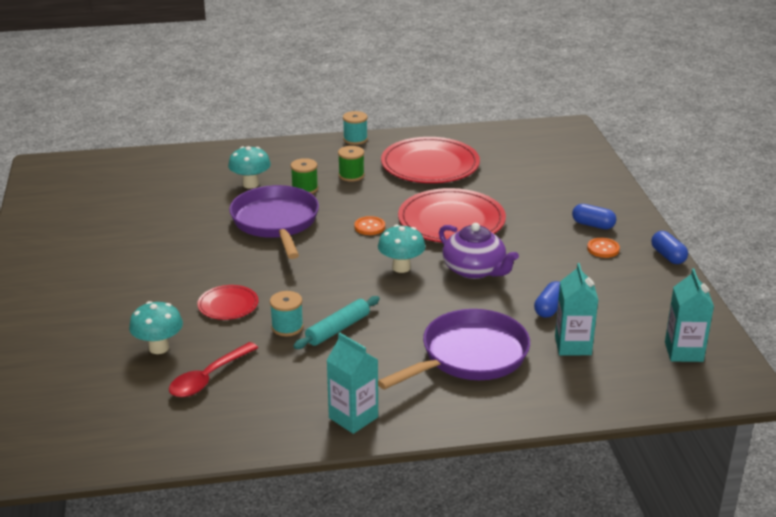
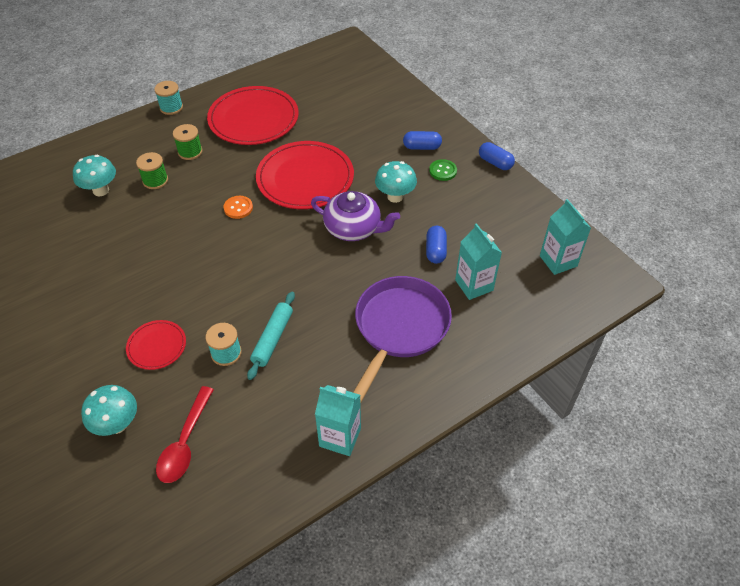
camera: 25 degrees left, 20 degrees up
(276, 223) = (150, 230): purple pan -> none
(401, 267) = (290, 246): turquoise mushroom -> turquoise mushroom (395, 197)
(603, 249) = (443, 171): orange button -> green button

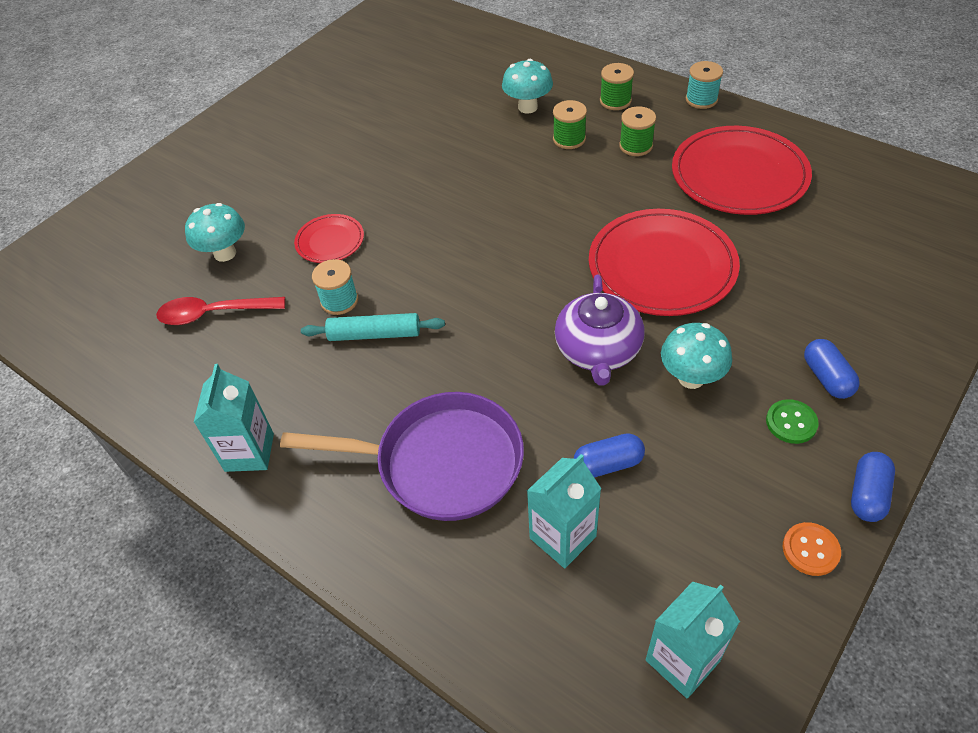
camera: 75 degrees right, 0 degrees up
(136, 145) = (615, 101): none -> green spool
(238, 208) = (567, 224): orange button -> orange button (810, 550)

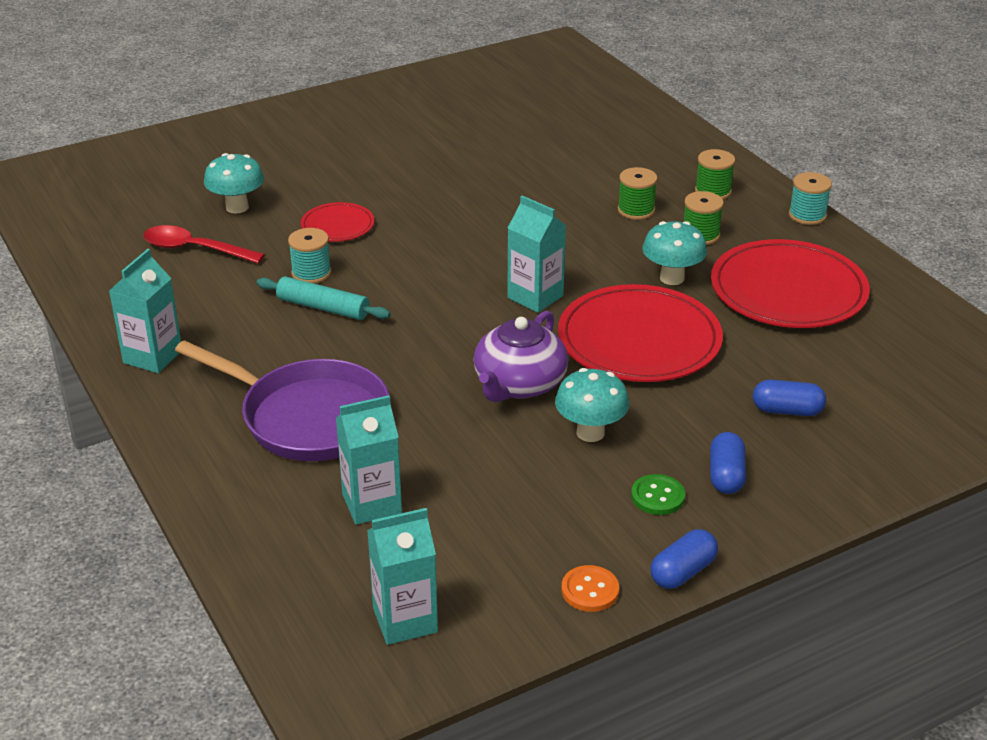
camera: 20 degrees right, 15 degrees down
(528, 107) = (616, 172): turquoise mushroom -> turquoise mushroom (672, 278)
(549, 254) = (535, 297): none -> turquoise carton
(608, 464) = (456, 468): blue capsule -> blue capsule (787, 410)

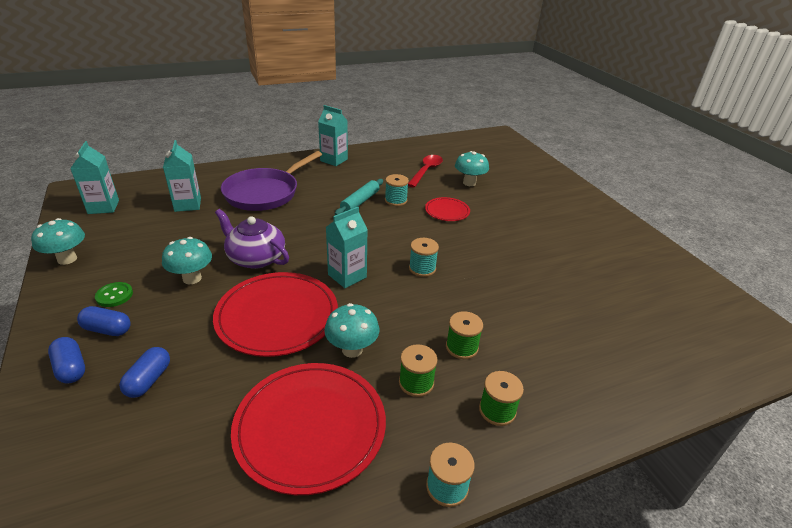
camera: 95 degrees right, 0 degrees up
(497, 240) = (422, 268): none -> turquoise spool
(590, 590) = (67, 259): orange button -> turquoise mushroom
(683, 572) = (46, 294): blue capsule -> blue capsule (71, 368)

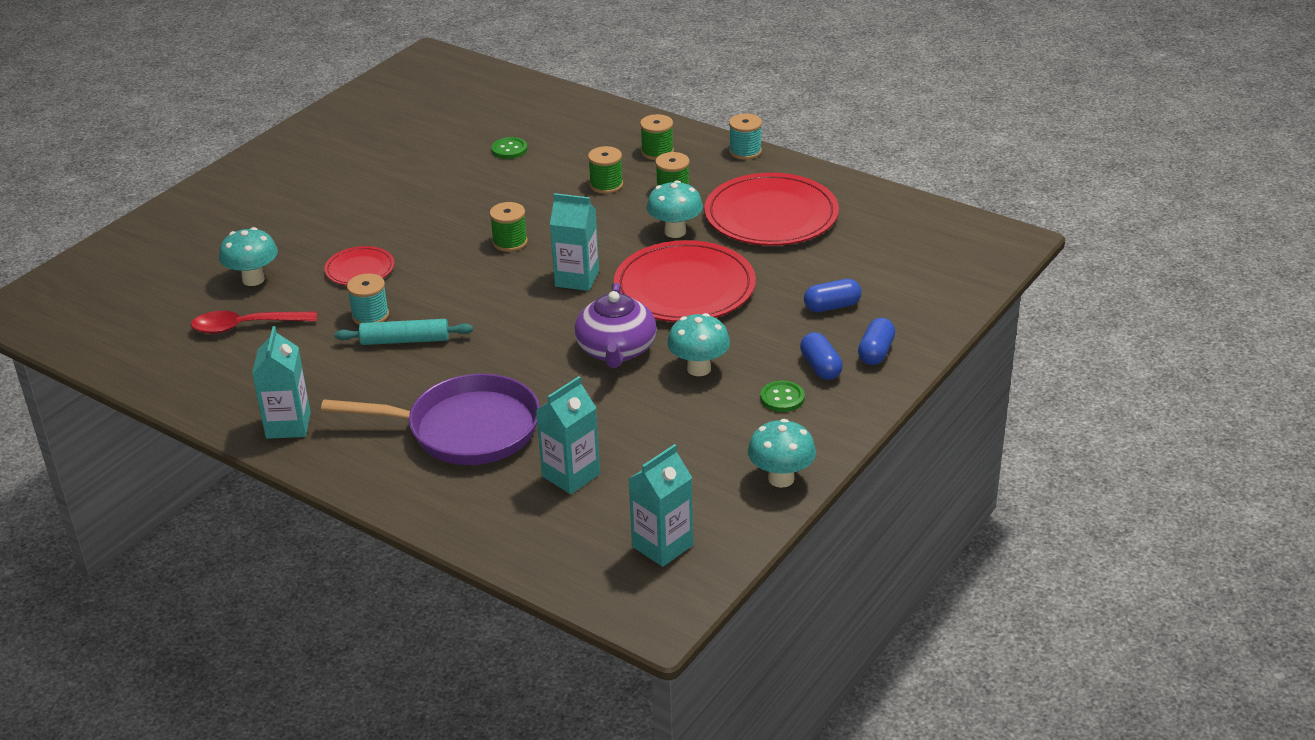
camera: 120 degrees left, 0 degrees up
(422, 268) = (510, 242): turquoise spool -> green spool
(564, 321) = (509, 149): none -> green button

